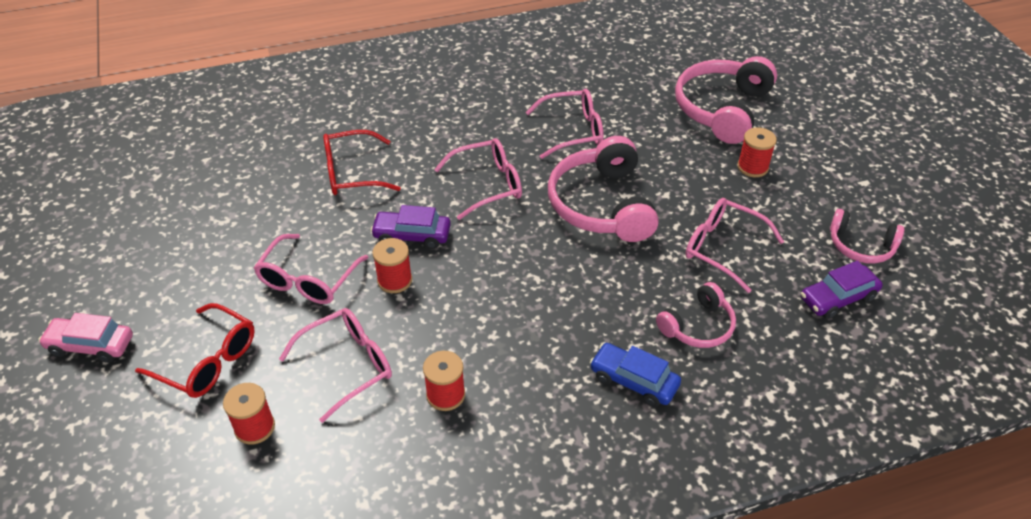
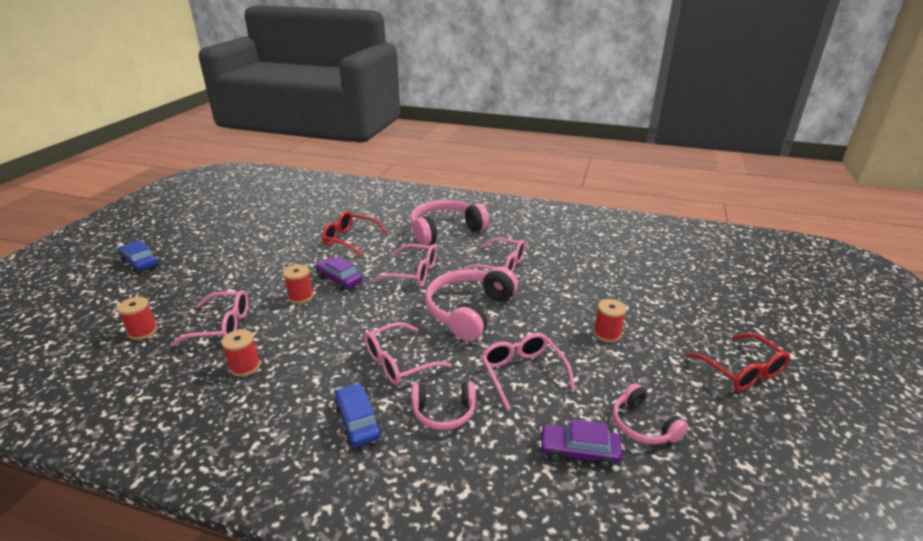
camera: 35 degrees right, 15 degrees down
(91, 345) = (140, 262): pink car -> blue car
(207, 361) = (170, 291): red glasses -> red glasses (741, 370)
(308, 279) = (262, 277): pink glasses -> pink glasses (399, 362)
(722, 109) = (623, 291): pink headphones -> pink headphones (445, 230)

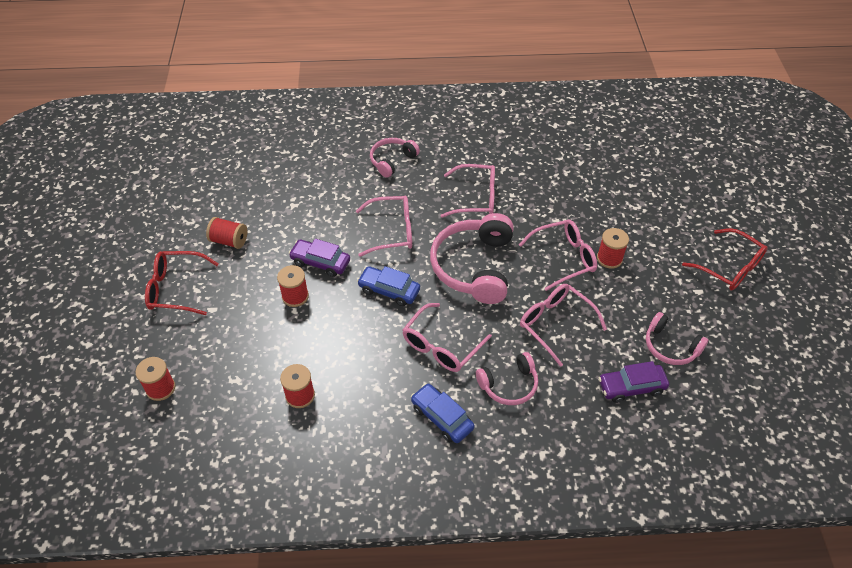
camera: 20 degrees left, 20 degrees up
(140, 262) = (72, 300): blue car -> blue car (389, 290)
(221, 326) = (239, 356): pink glasses -> pink glasses (563, 258)
(281, 252) = (229, 241): none -> red spool
(350, 239) = (294, 201): red glasses -> red glasses (176, 289)
(445, 230) = (392, 160): pink headphones -> pink headphones, size x0.56

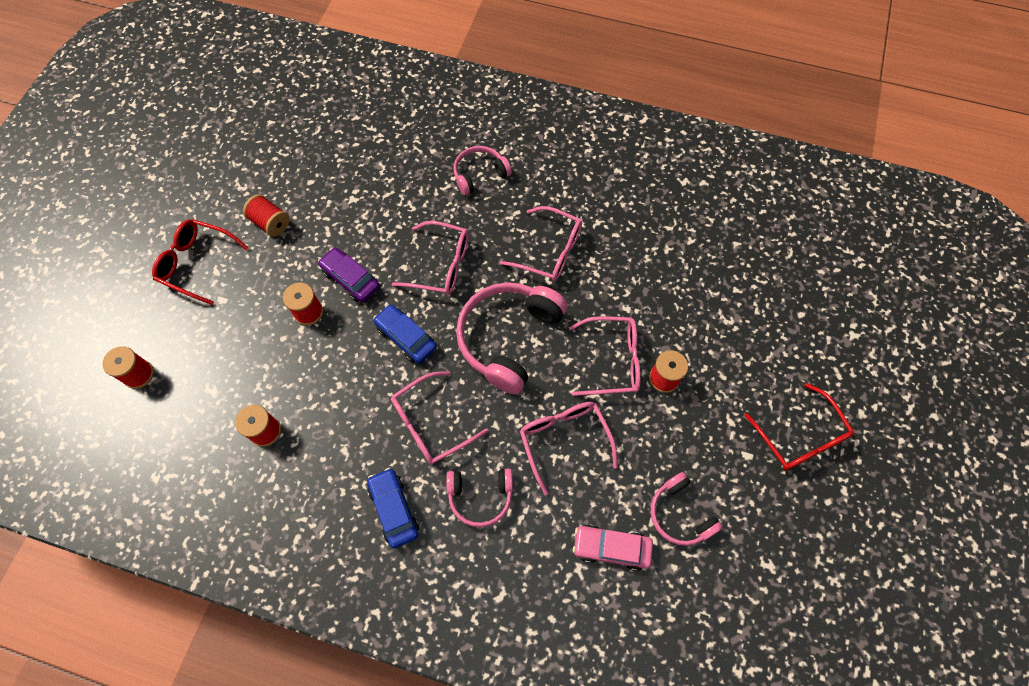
camera: 20 degrees right, 15 degrees up
(631, 387) = (611, 548): purple car -> pink car

